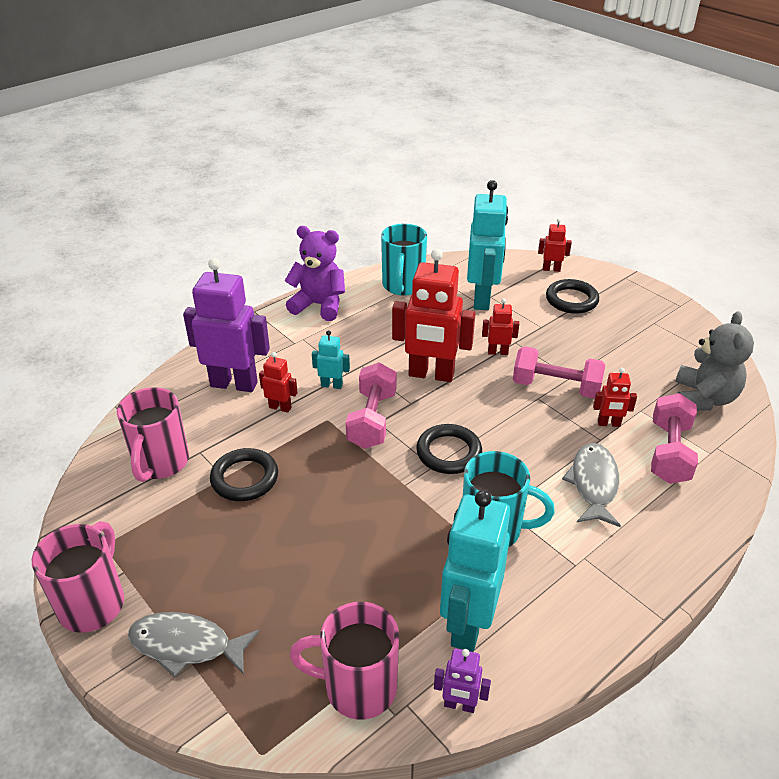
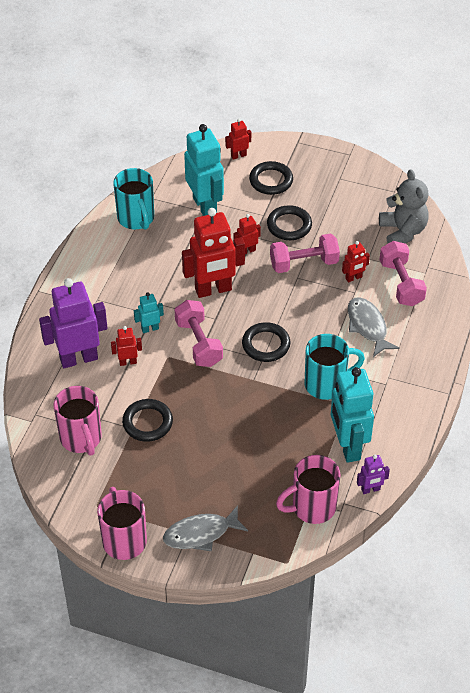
camera: 30 degrees left, 10 degrees up
(319, 305) = (85, 264): purple teddy bear -> none
(563, 345) = (289, 225): none -> black ring

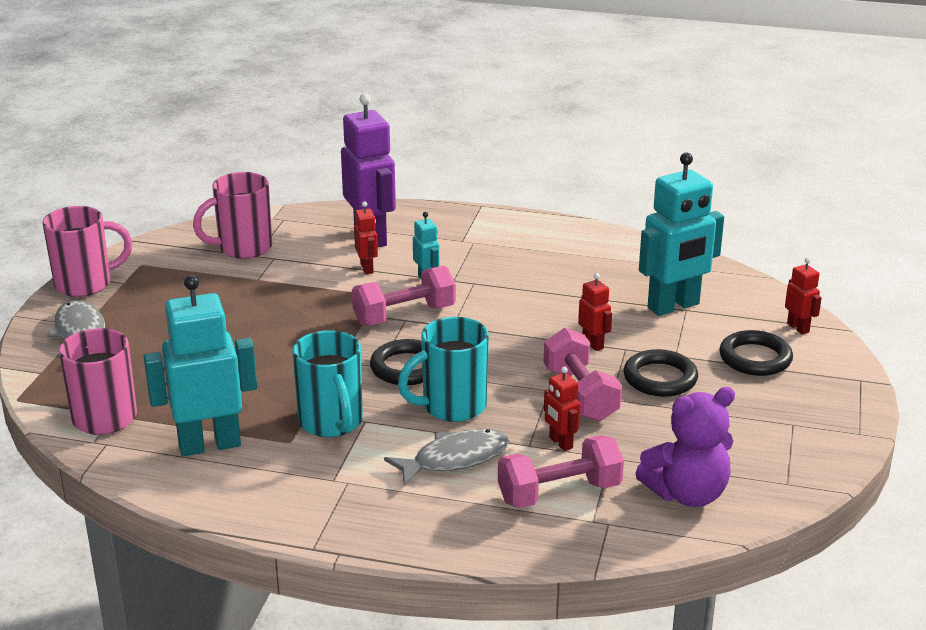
camera: 85 degrees right, 20 degrees down
(136, 219) = (629, 257): turquoise mug -> turquoise mug (451, 407)
(147, 422) = (265, 288): black ring -> none
(213, 290) = (507, 321): red robot -> none
(370, 489) = (125, 467): purple robot -> none
(402, 231) = (687, 494): grey teddy bear -> purple teddy bear

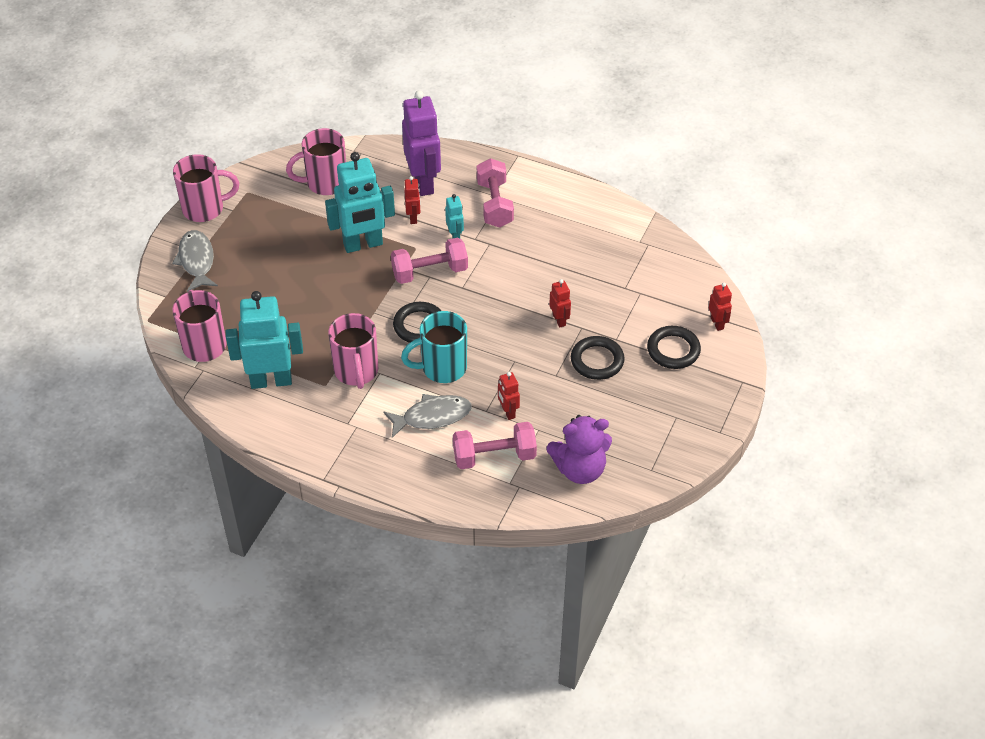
camera: 10 degrees right, 20 degrees up
(332, 423) = (356, 372): turquoise mug -> pink mug
(580, 394) = (535, 368): pink dumbbell -> pink dumbbell (495, 204)
(673, 306) = (632, 288): turquoise robot -> turquoise robot (363, 244)

